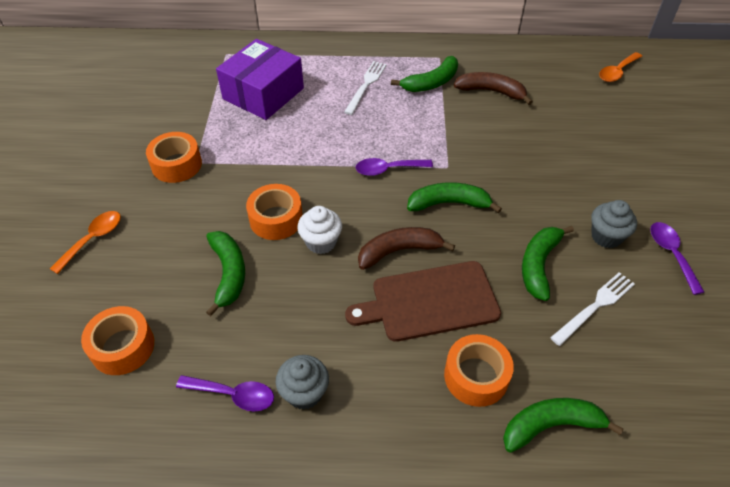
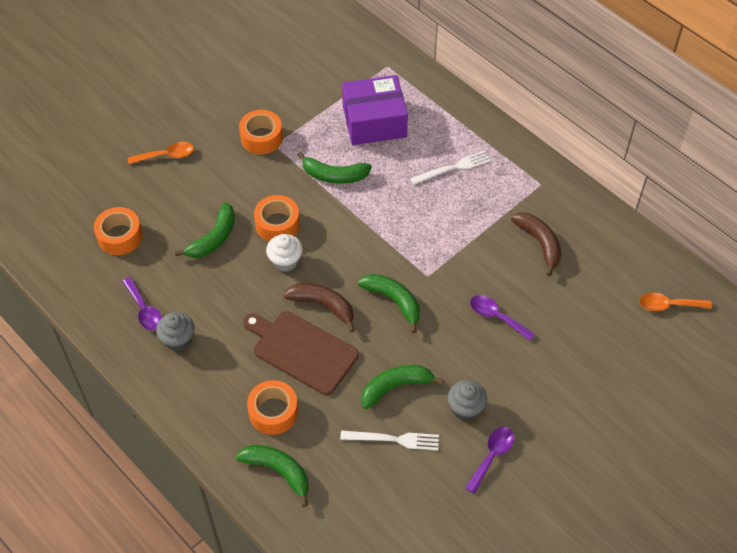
camera: 45 degrees right, 5 degrees up
(388, 169) = (386, 245): purple spoon -> purple spoon (497, 317)
(431, 83) = (504, 201): green banana -> green banana (334, 175)

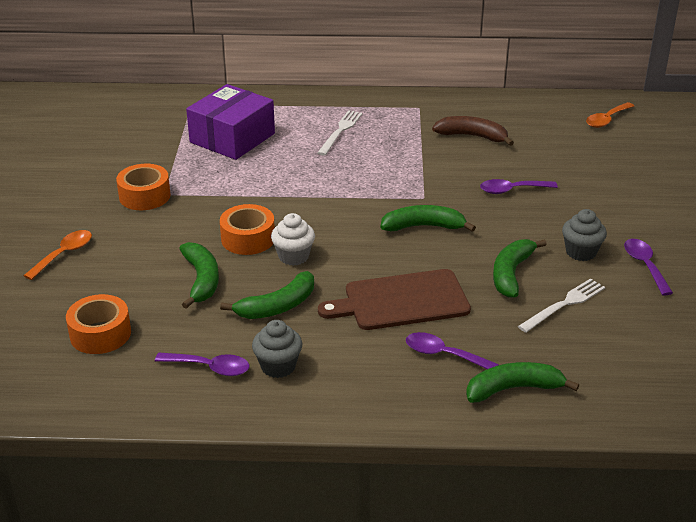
camera: 45 degrees left, 20 degrees down
(273, 412) = (444, 355): orange tape -> purple spoon
(323, 306) = (372, 263): brown banana -> none
(334, 175) = (250, 184): green banana -> green banana (277, 306)

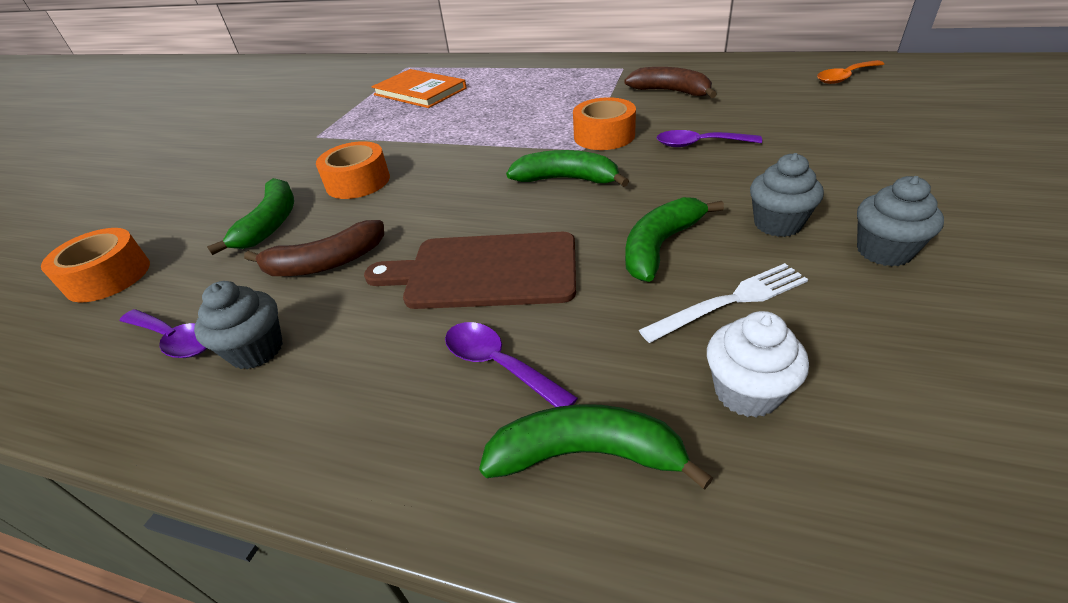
camera: 20 degrees right, 5 degrees up
(64, 254) = (169, 187): orange spoon -> none
(144, 196) = (296, 137): orange tape -> orange tape (604, 136)
(232, 138) = (420, 91): purple box -> orange book
(277, 306) = (326, 263): green banana -> brown banana
(293, 256) = (391, 204): white cupcake -> white cupcake (746, 392)
(340, 131) = (529, 87): white fork -> none
(645, 266) = (884, 251): purple spoon -> grey cupcake

